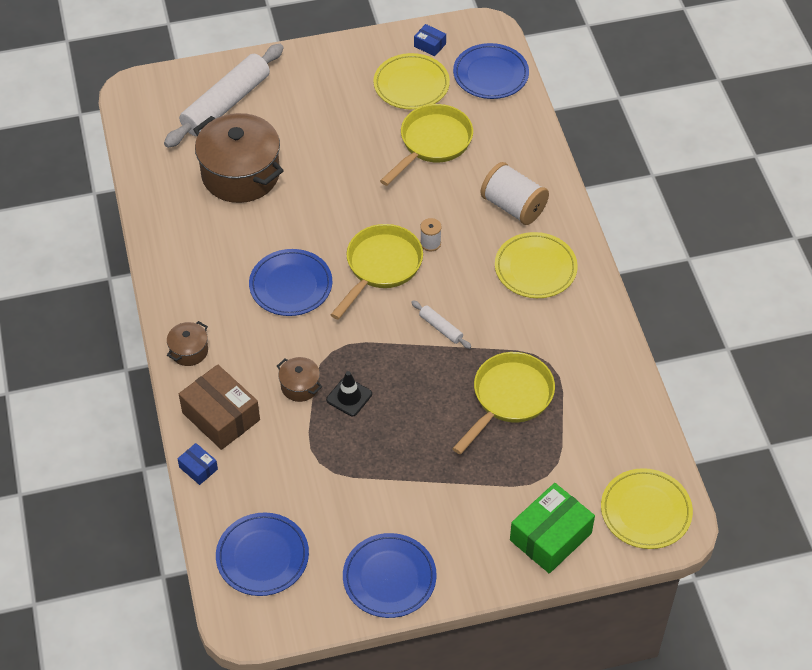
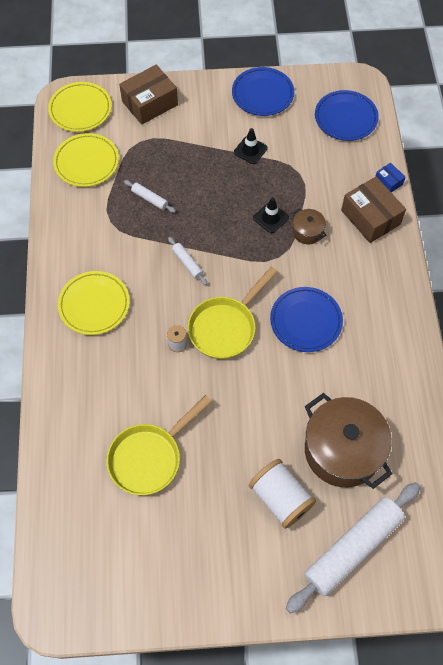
camera: 170 degrees left, 10 degrees up
(189, 351) = (394, 274): brown pot -> none
(391, 485) = (250, 150): none -> black traffic cone
(411, 85) = (153, 541): yellow plate -> yellow plate (86, 162)
(429, 45) = (120, 599): blue box -> none
(490, 74) = (66, 541): blue plate -> none
(509, 398) = (149, 199): yellow pan -> white rolling pin
(513, 206) = (93, 370): white spool -> white spool (280, 498)
(550, 537) = (150, 103): green box -> brown box

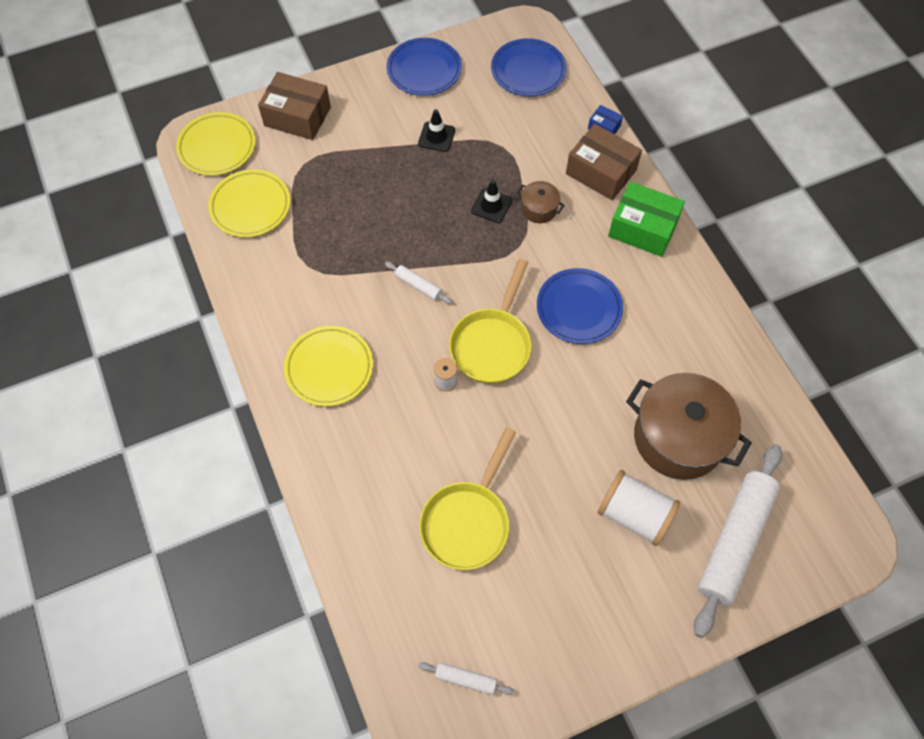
camera: 20 degrees left, 0 degrees up
(149, 199) = (343, 226): white rolling pin -> white rolling pin (465, 679)
(150, 103) = (297, 116): brown box -> brown box turned 75 degrees clockwise
(385, 273) = (643, 228): none -> green box

